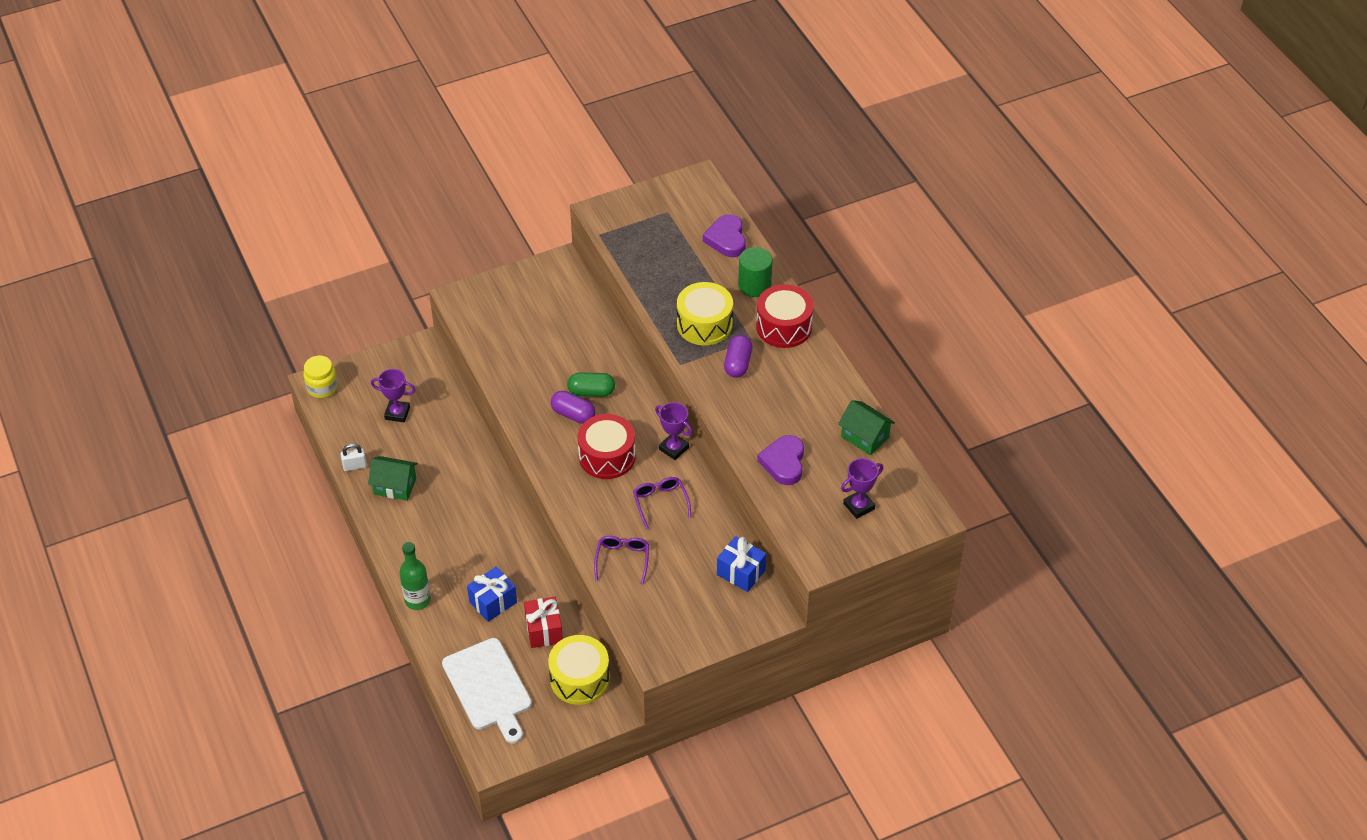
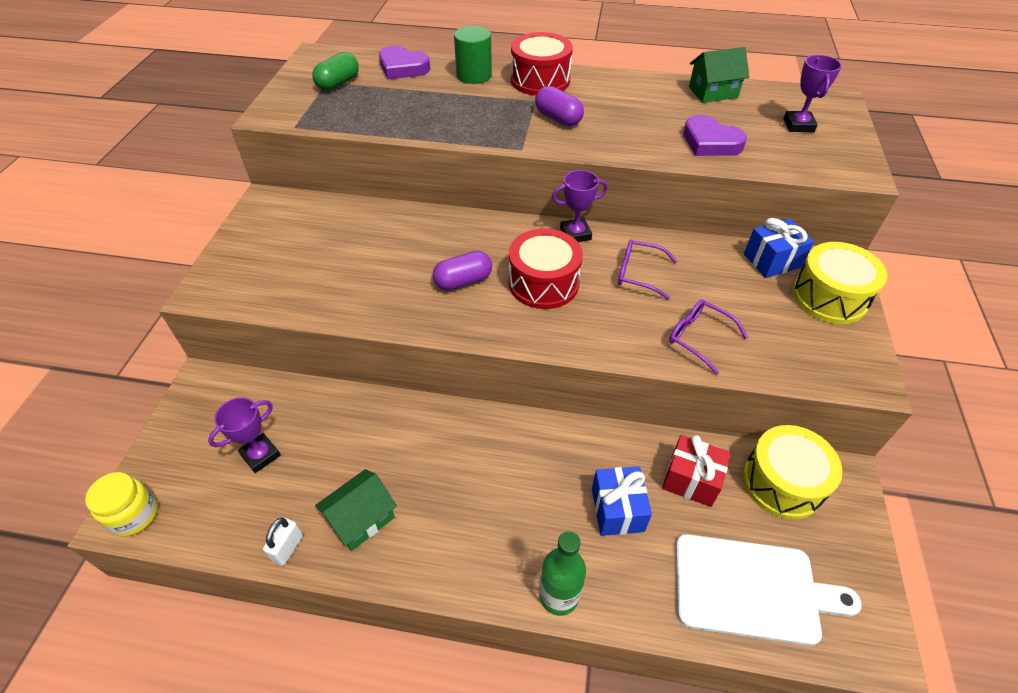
camera: 55 degrees left, 0 degrees up
(591, 392) = (447, 255): green capsule -> green capsule (338, 83)
(704, 324) = (487, 116): yellow drum -> yellow drum (829, 297)

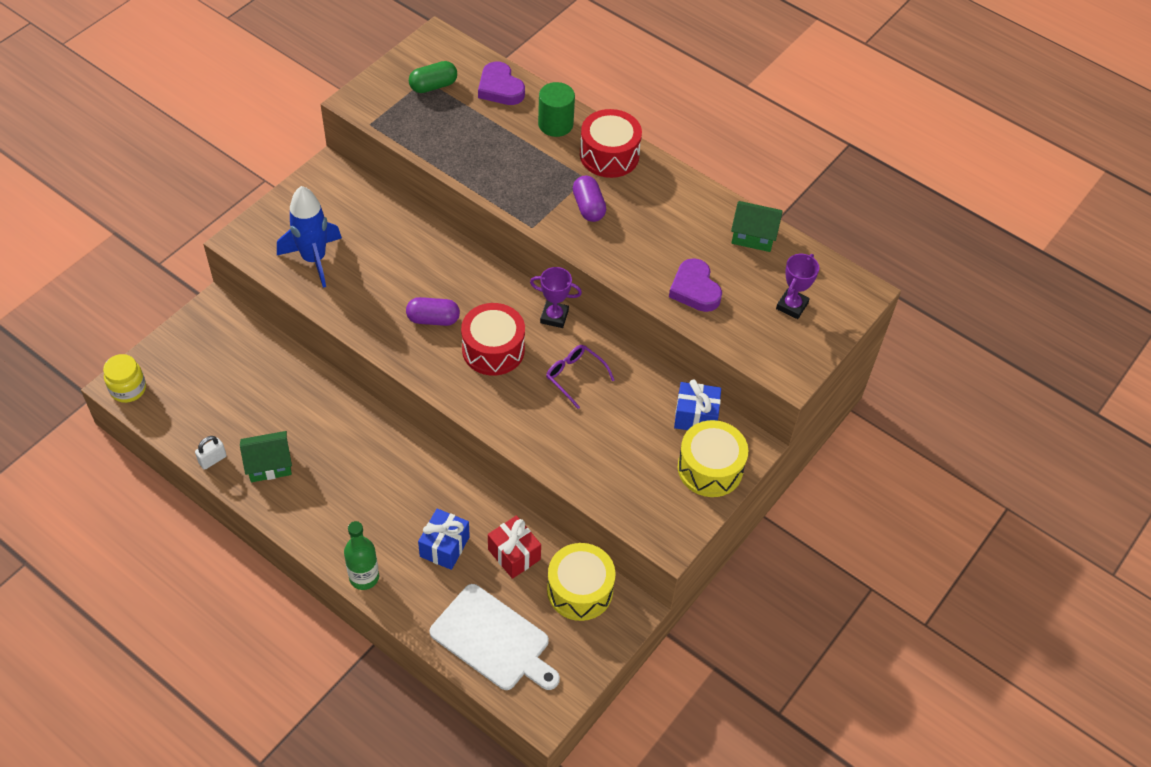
camera: 25 degrees right, 5 degrees up
(260, 455) = (227, 386): purple trophy -> none
(299, 277) = (314, 259): none -> blue rocket
(699, 338) = (573, 450): purple glasses -> none

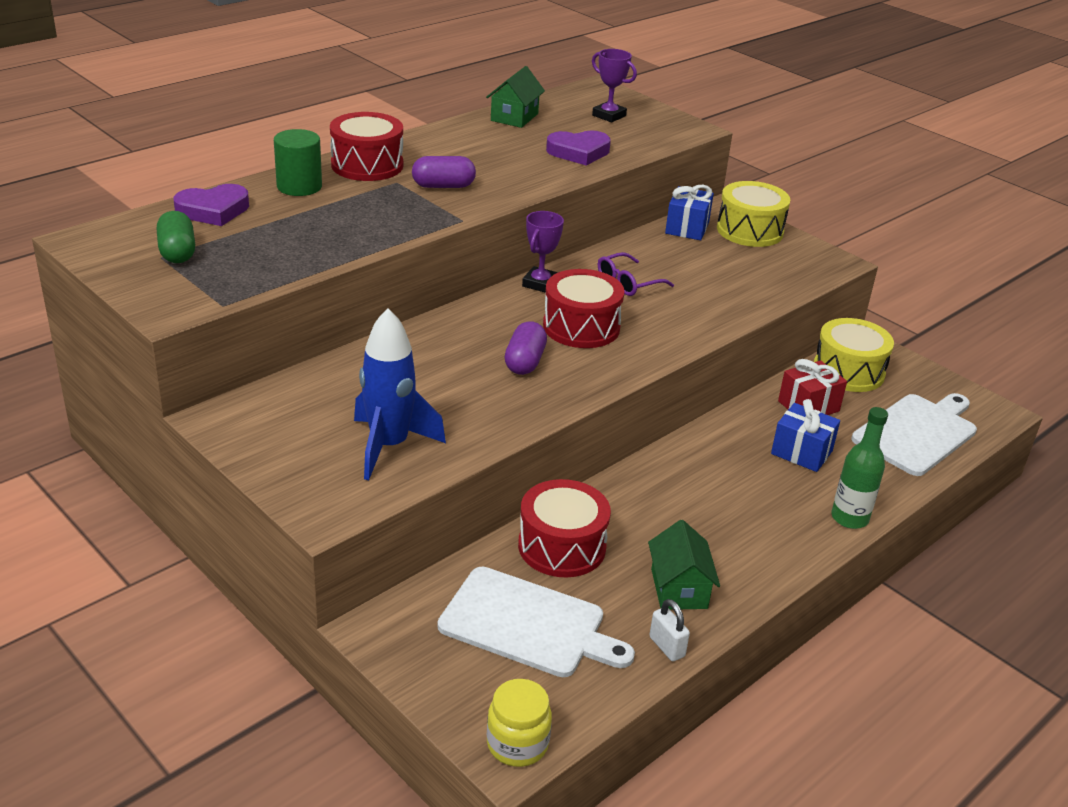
camera: 80 degrees left, 20 degrees down
(226, 383) = (528, 624): none -> white cutting board
(303, 394) = (562, 546): none -> red drum

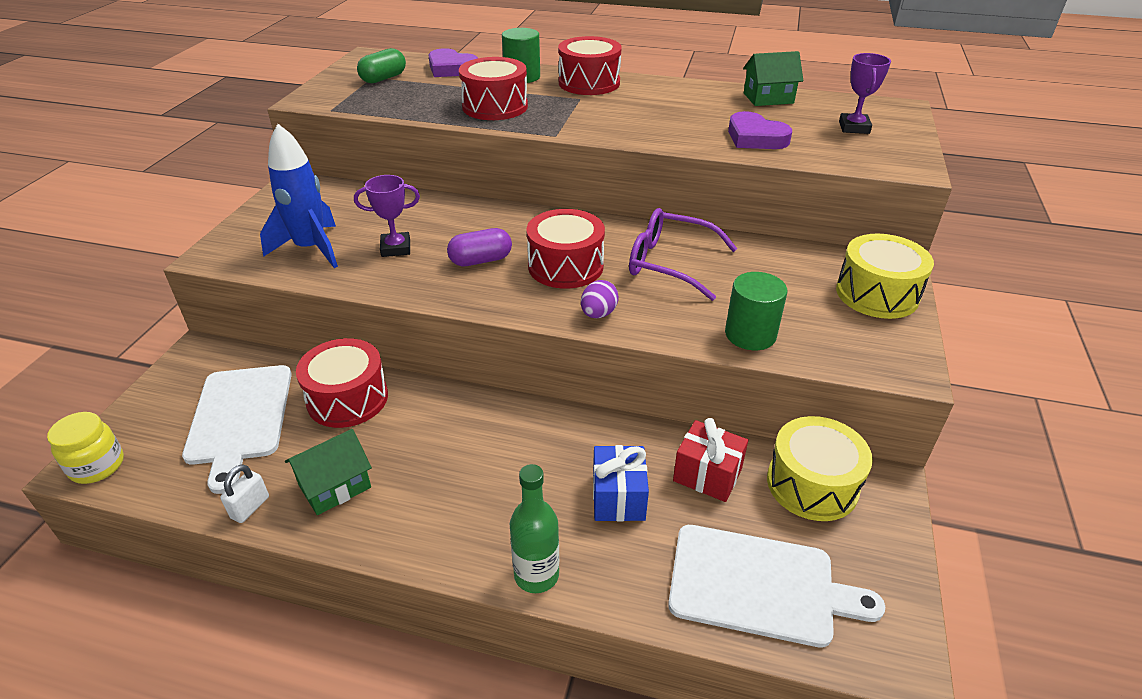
camera: 60 degrees right, 5 degrees up
(354, 223) = (495, 106): none -> red drum
(443, 186) = (599, 113): purple capsule -> none
(540, 283) = (609, 226): purple trophy -> purple trophy (396, 248)
(628, 283) = (670, 263): purple glasses -> purple glasses, size x1.55
(666, 340) = (598, 314): none -> purple egg
(687, 228) = (819, 259): blue gift -> none
(751, 294) = (750, 334): none -> green cylinder

